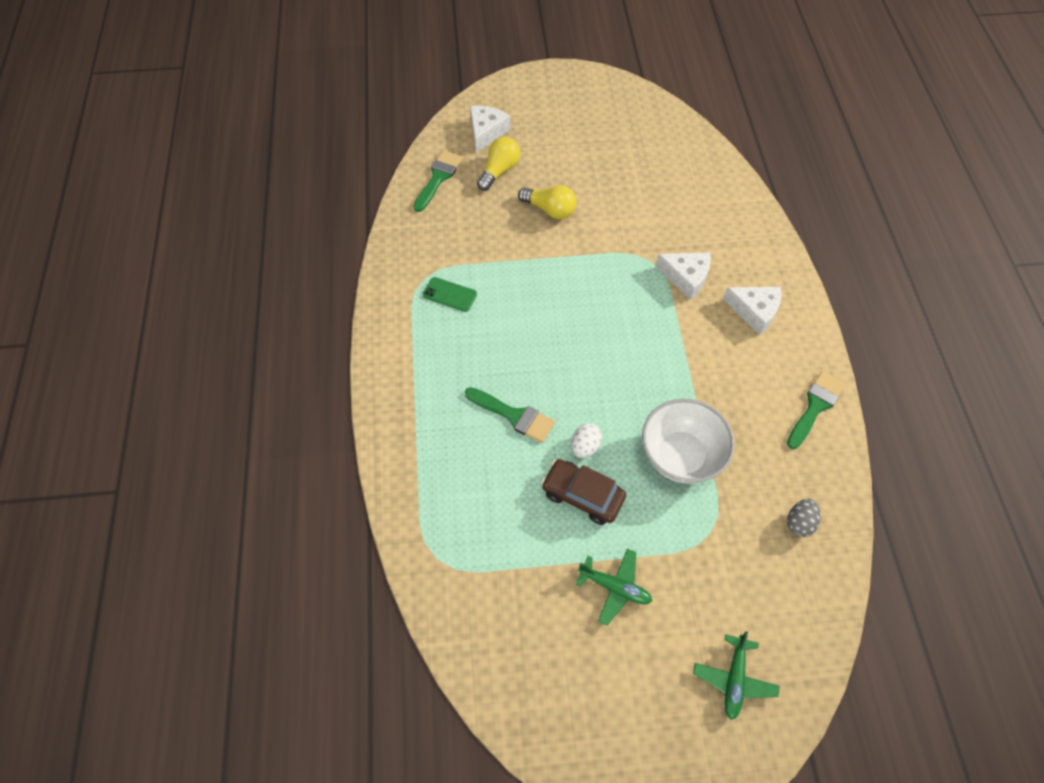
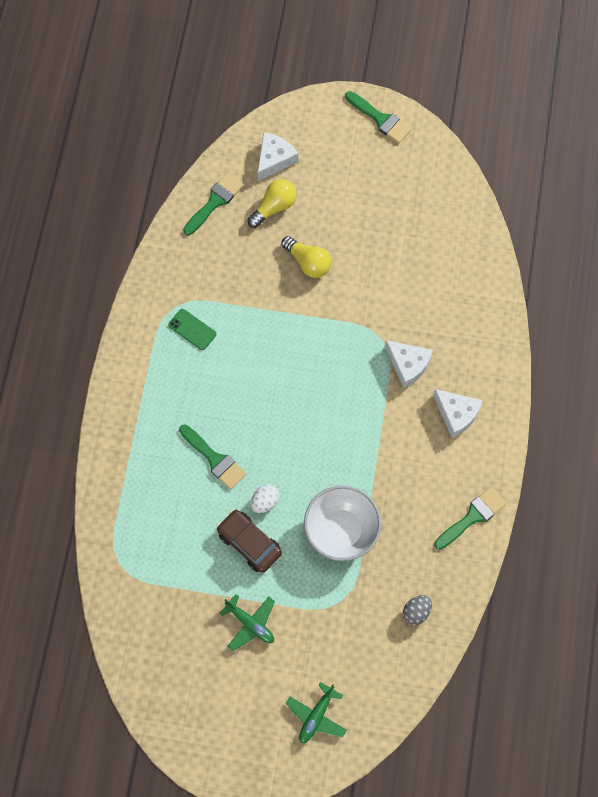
camera: 15 degrees right, 10 degrees up
(576, 82) = (380, 119): none -> green brush

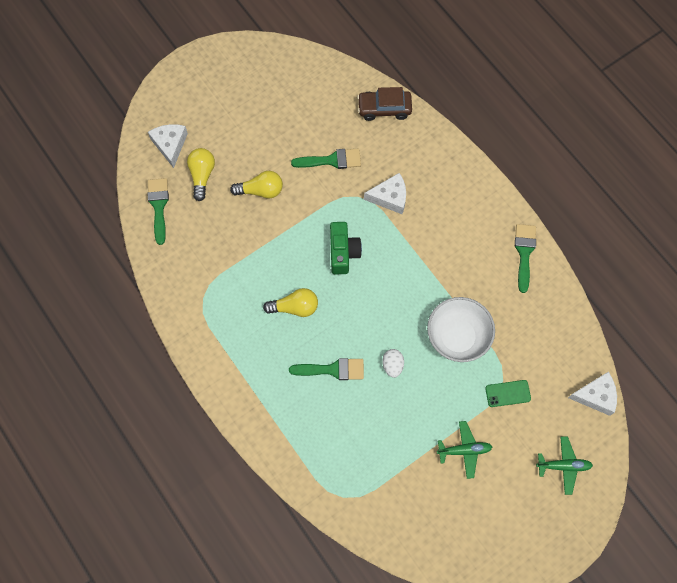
camera: 45 degrees left, 0 degrees up
(192, 329) = (230, 301): green phone -> green phone (508, 393)
(237, 382) = (295, 307): none -> yellow light bulb
(249, 543) = (410, 401): brown car -> brown car (384, 108)
(316, 716) = (563, 466): green plane -> green plane turned 75 degrees counterclockwise
(321, 374) = (343, 253): none -> green camera
(380, 119) = (213, 61): green brush -> green brush (332, 160)
(416, 612) = (553, 342): grey egg -> none
(456, 414) = (450, 200): white cheese -> white cheese (595, 396)

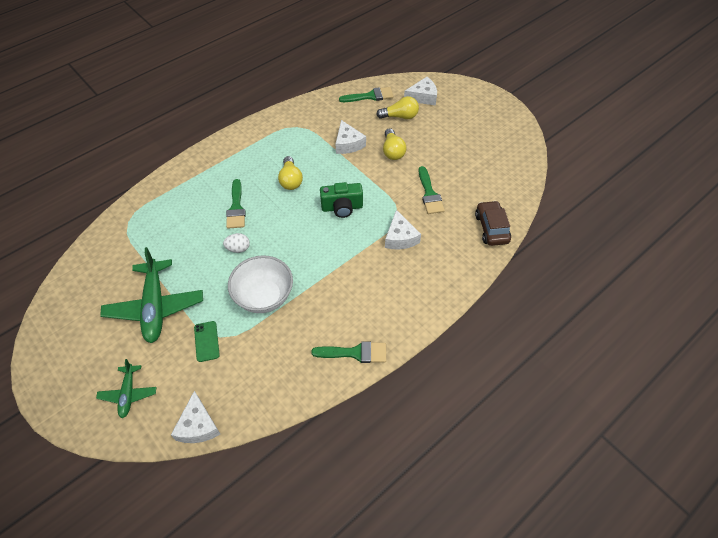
camera: 85 degrees right, 15 degrees down
(242, 239) = (348, 144): none -> white cheese
(464, 450) = (155, 306): green plane -> green plane, size x1.87

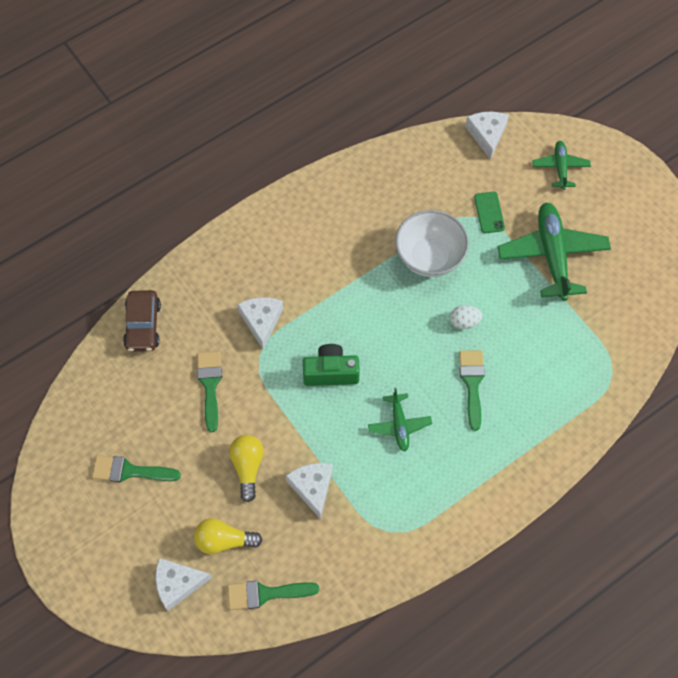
camera: 175 degrees left, 10 degrees up
(291, 180) = (399, 425): yellow light bulb -> green plane
(355, 353) = (331, 189): green brush -> green brush (129, 471)

